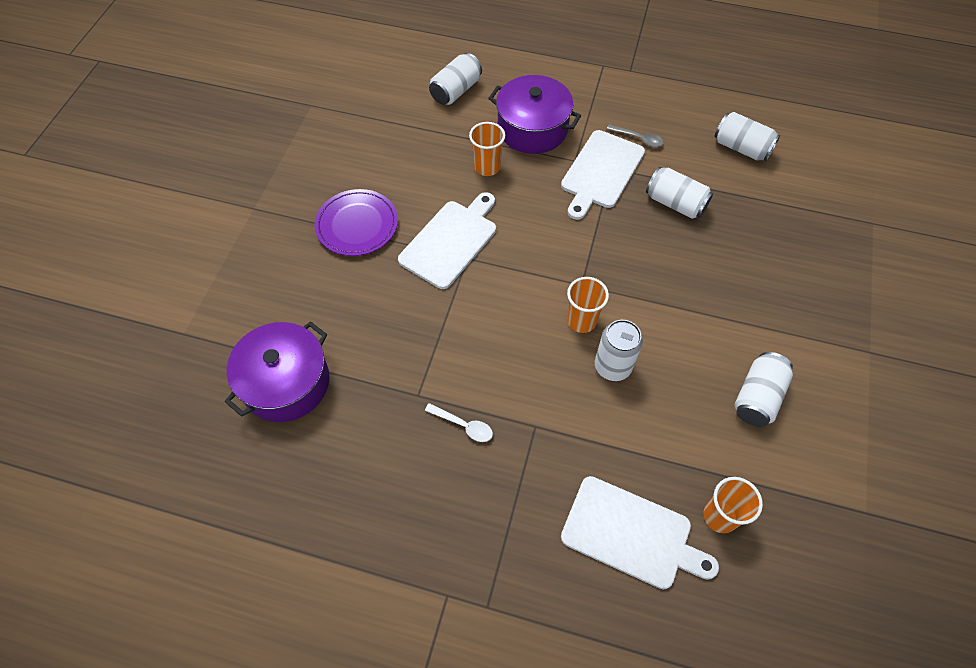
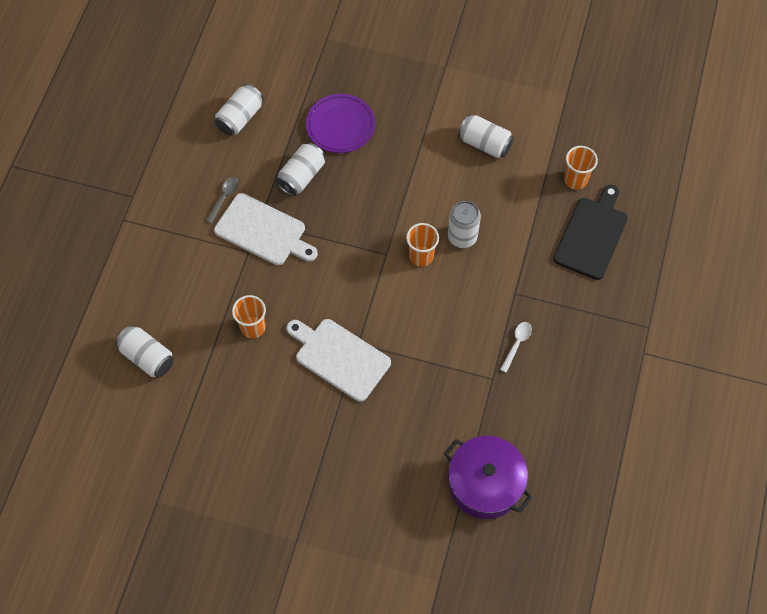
camera: 90 degrees left, 5 degrees up
(357, 225) = (319, 440): purple plate -> purple plate (340, 125)
(532, 128) = (205, 286): purple pot -> none
(631, 534) = (592, 235): white cutting board -> black cutting board

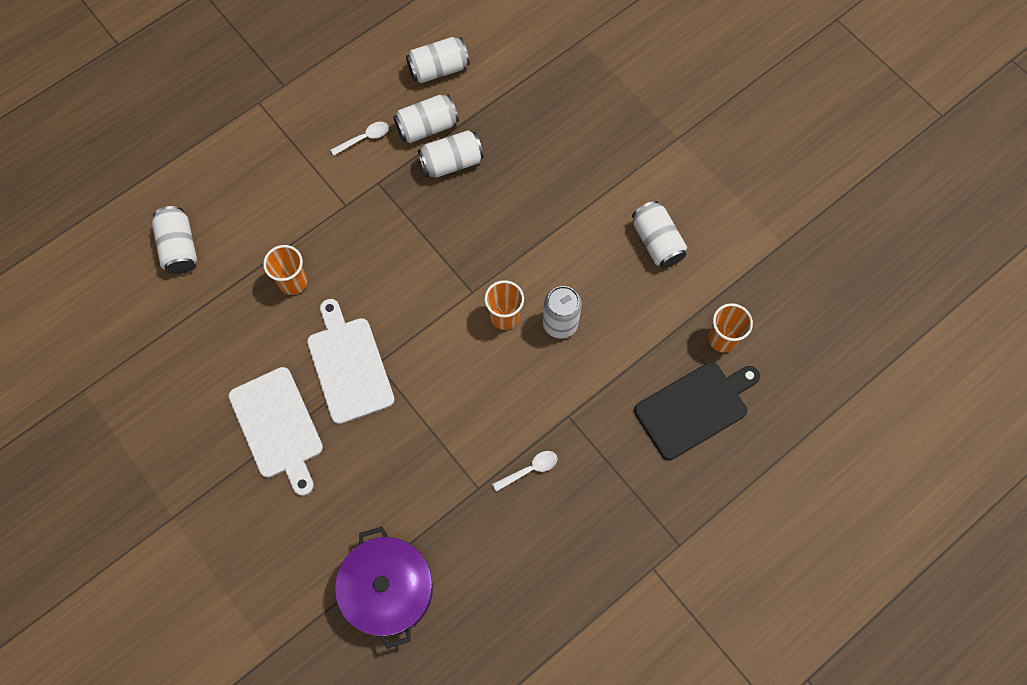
camera: 35 degrees right, 5 degrees up
(224, 197) = (364, 138): grey spoon -> white spoon
(263, 231) = (374, 194): white cutting board -> white cutting board (277, 427)
(264, 162) = (427, 127): none -> white can
(340, 125) = (527, 135): purple plate -> none

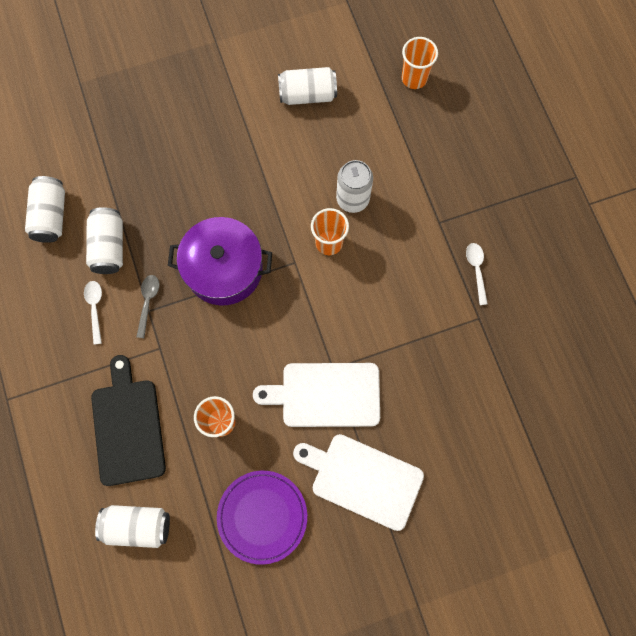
camera: 70 degrees left, 5 degrees up
(217, 349) = (262, 516): none -> purple plate
(277, 427) = (362, 479): white cutting board -> white cutting board turned 150 degrees counterclockwise
(385, 179) = (148, 302): none -> grey spoon
(388, 589) = (545, 423): purple pot -> purple pot (224, 269)
(451, 162) = (157, 237): white can -> none
(695, 408) = (466, 122): black cutting board -> black cutting board (128, 427)

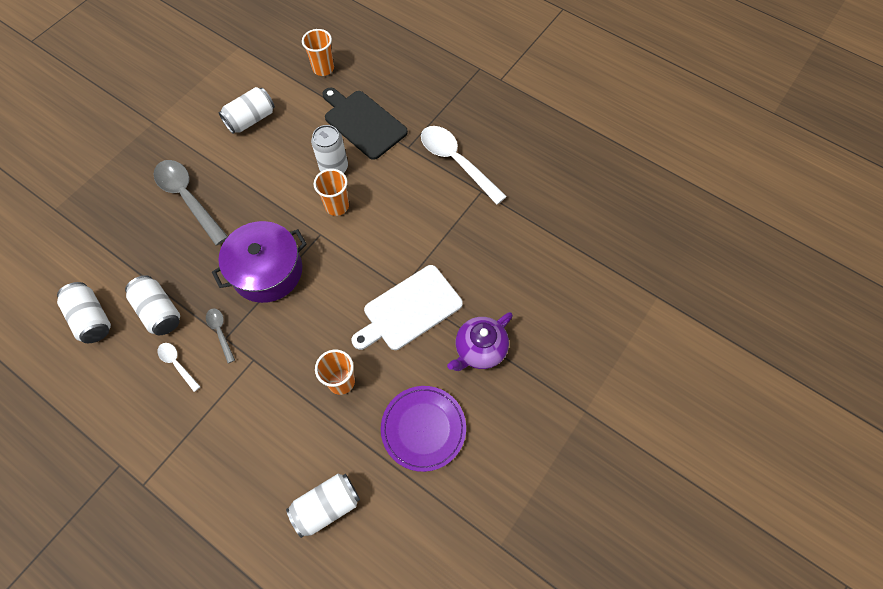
camera: 35 degrees left, 10 degrees down
(128, 427) = (266, 435): black cutting board -> black cutting board (363, 122)
(199, 146) = (188, 198): none -> grey spoon
(362, 479) = (479, 350): white cutting board -> purple teapot
(476, 270) = (456, 162): white spoon -> white spoon, size x2.06

